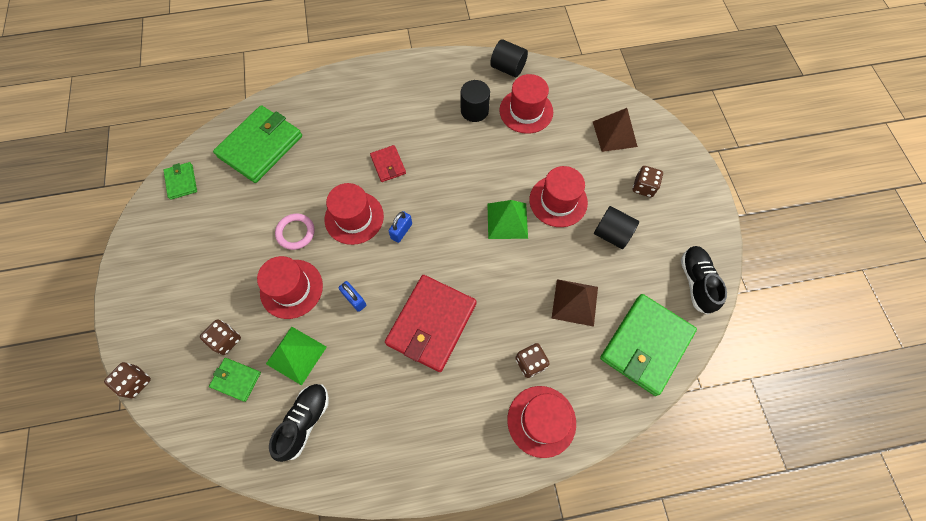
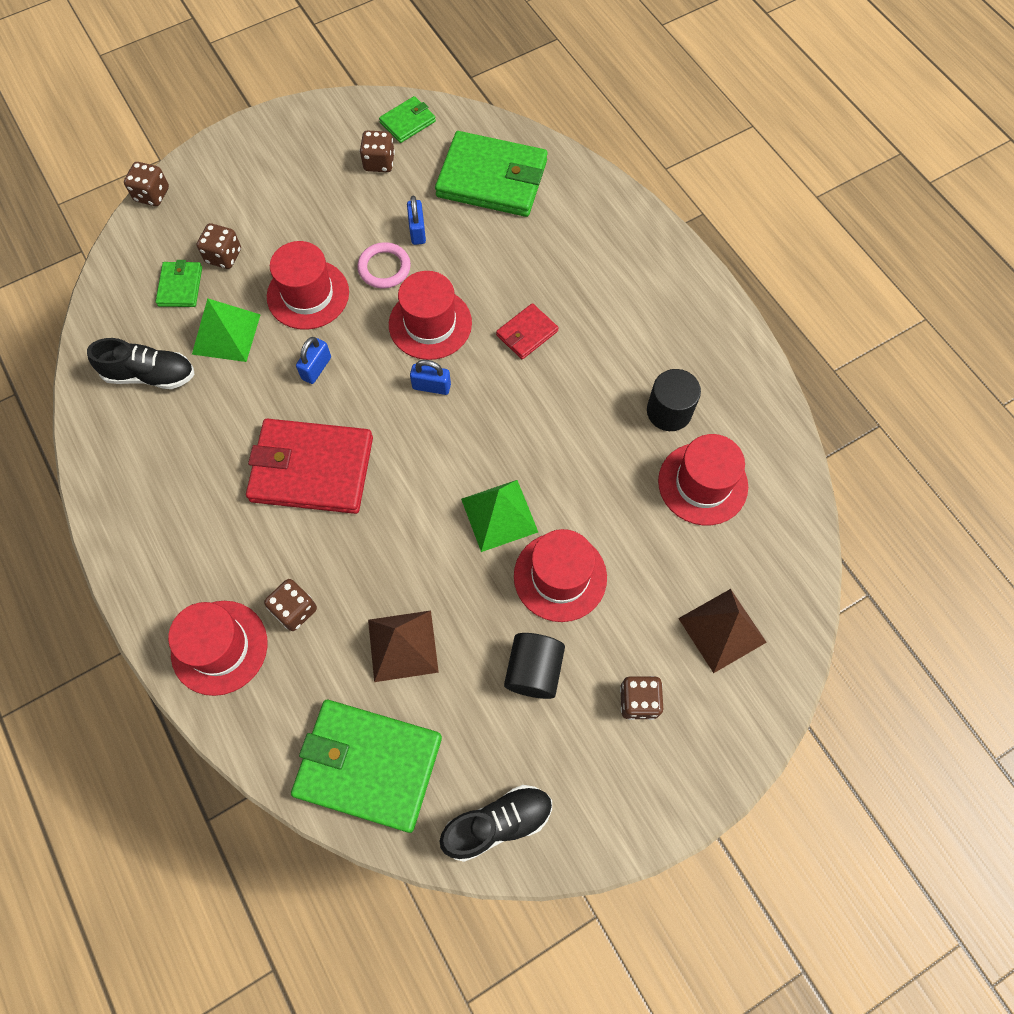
camera: 70 degrees right, 0 degrees up
(205, 210) = (379, 162): none -> brown dice
(277, 203) = (417, 231): none -> blue padlock
(507, 68) = (772, 432): black cylinder -> none

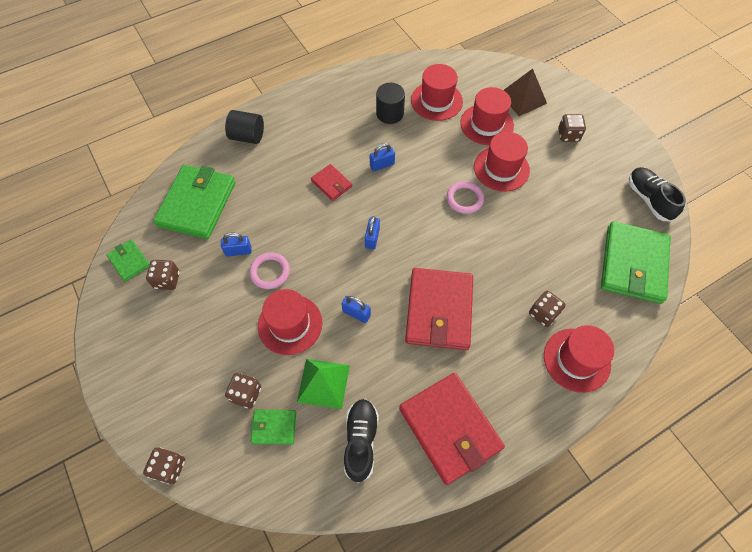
camera: 90 degrees left, 5 degrees down
(149, 474) = (450, 428): none -> red wallet
(402, 646) = (557, 249): brown pyramid -> none
(430, 324) = (321, 240): red hat -> red hat (486, 124)
(499, 515) = (464, 199): green pyramid -> pink ring
(534, 671) = (560, 182): black cylinder -> black cylinder (247, 136)
(563, 399) = (382, 165): none -> blue padlock

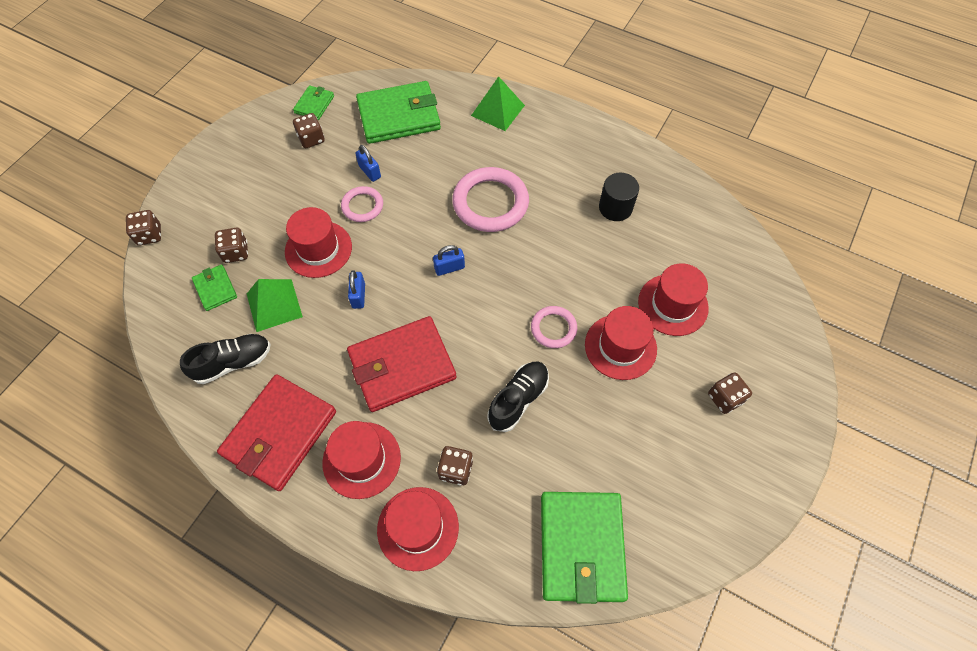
camera: 60 degrees right, 0 degrees up
(247, 136) = (498, 110): black cylinder -> green pyramid
(331, 184) = (490, 203): red wallet -> pink ring
(382, 165) = (543, 233): blue padlock -> none
(436, 101) = (667, 241): red hat -> red hat (361, 460)
(522, 98) = (742, 325): brown pyramid -> none
(633, 264) = (581, 547): green wallet -> green wallet turned 75 degrees counterclockwise
(648, 199) = (694, 532): black shoe -> black shoe (518, 399)

